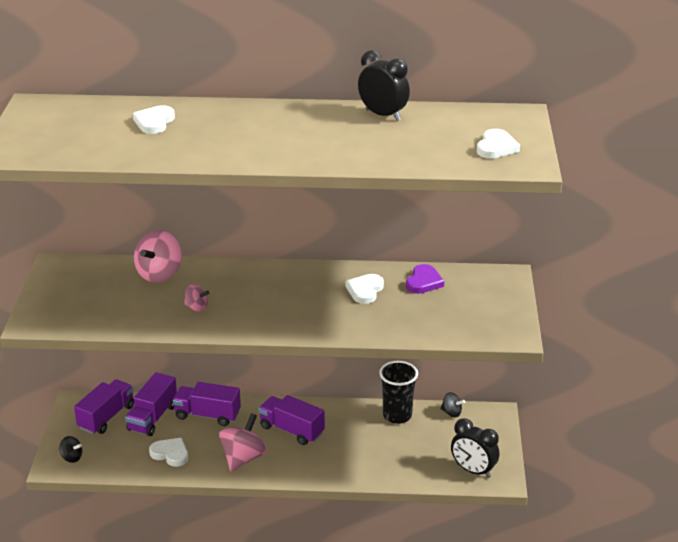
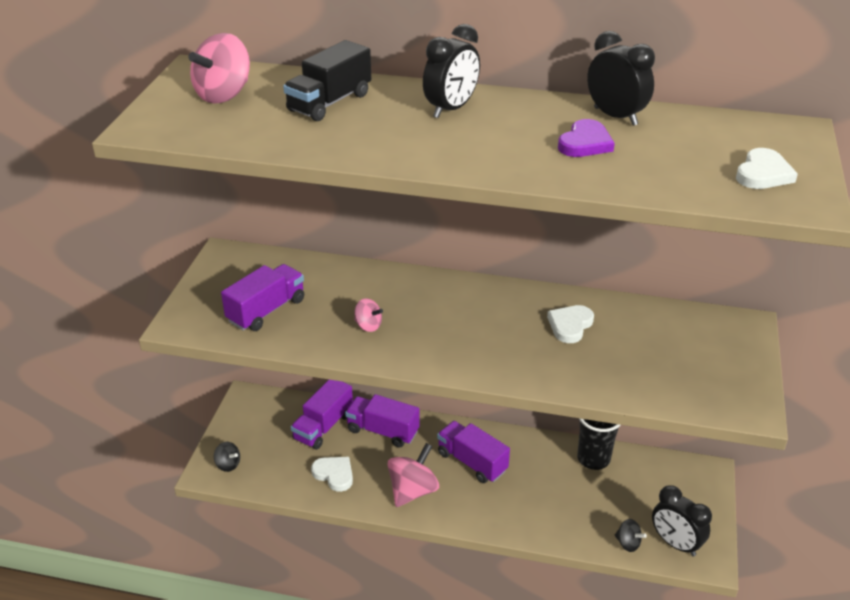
camera: 10 degrees right, 5 degrees up
(106, 417) = (275, 419): purple truck -> purple truck (266, 310)
(154, 122) = (329, 102): white heart -> black truck
(159, 274) = (335, 278): pink spinning top -> pink spinning top (224, 95)
(253, 119) = (451, 109): none -> black clock
(423, 282) = (642, 322): purple heart -> purple heart (585, 143)
(451, 413) = (656, 463): black spinning top -> black spinning top (628, 543)

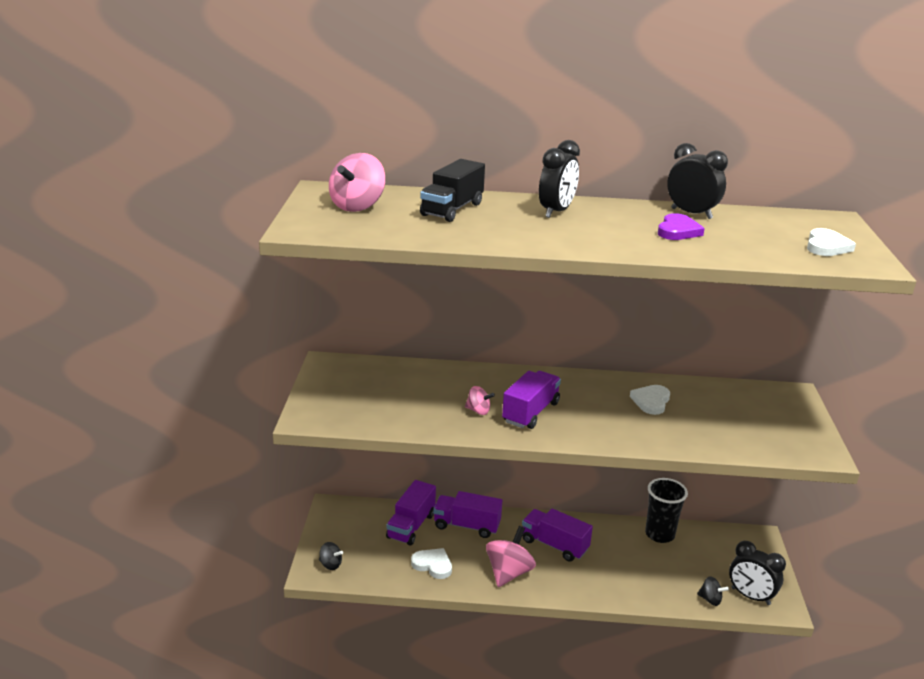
camera: 10 degrees left, 10 degrees down
(266, 310) = (383, 404): purple truck -> purple truck (530, 412)

